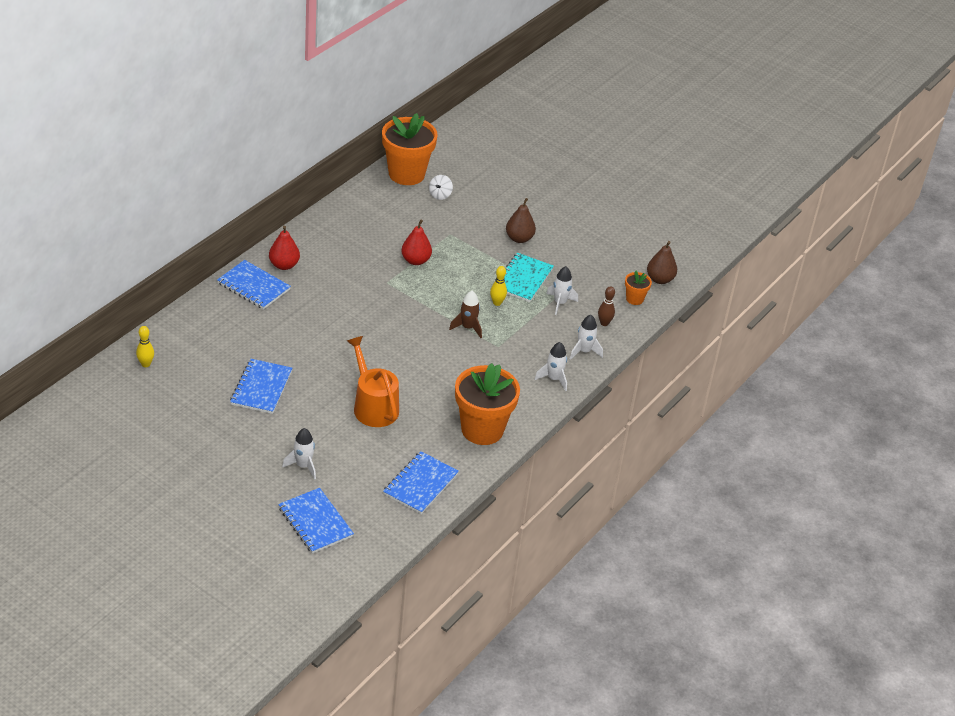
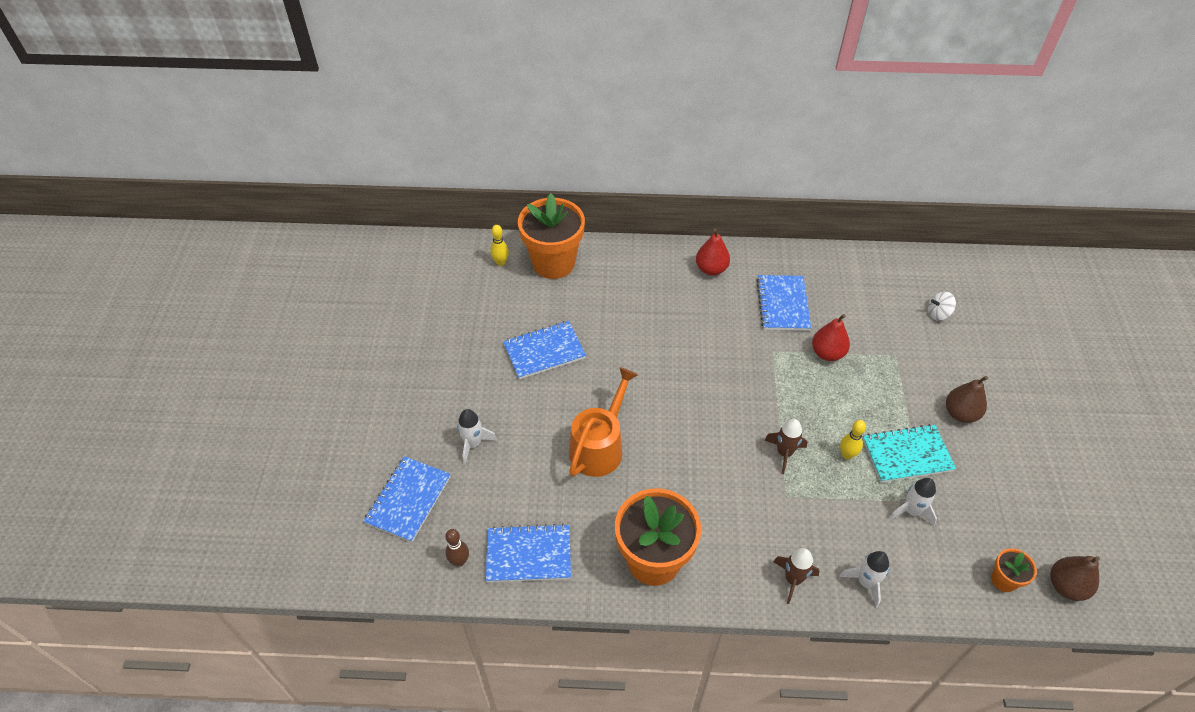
camera: 60 degrees right, 10 degrees up
(253, 286) = (663, 267): blue notebook -> blue notebook (783, 304)
(406, 174) = (932, 272): orange flower pot -> orange flower pot (553, 263)
(553, 379) = (793, 579): white rocket -> brown rocket
(604, 323) = (930, 574): brown bowling pin -> brown bowling pin (459, 561)

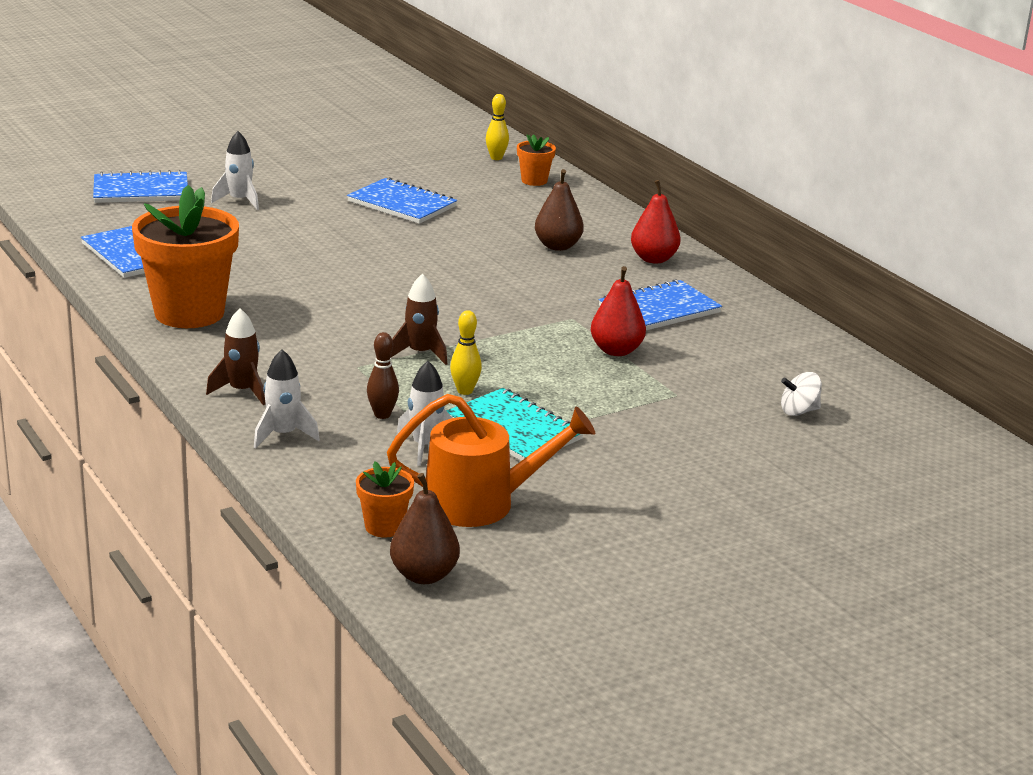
camera: 55 degrees right, 25 degrees down
(459, 561) = (94, 227): brown bowling pin -> brown bowling pin (382, 415)
(553, 263) = (534, 181): orange flower pot -> orange flower pot, size x0.45
(599, 447) = (307, 257): orange watering can -> orange watering can (481, 503)
(938, 313) = (799, 411): white spinning top -> white spinning top turned 60 degrees counterclockwise
(960, 413) = (634, 455): brown pear -> brown pear (557, 246)

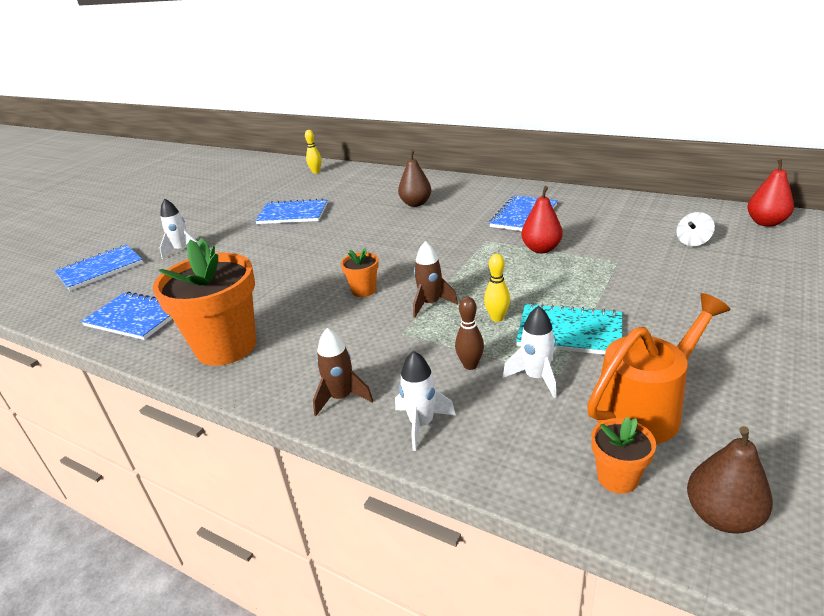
camera: 25 degrees left, 5 degrees up
(534, 181) = (353, 176): orange flower pot -> orange flower pot (364, 290)
(653, 259) = (476, 191): red pear -> red pear (766, 222)

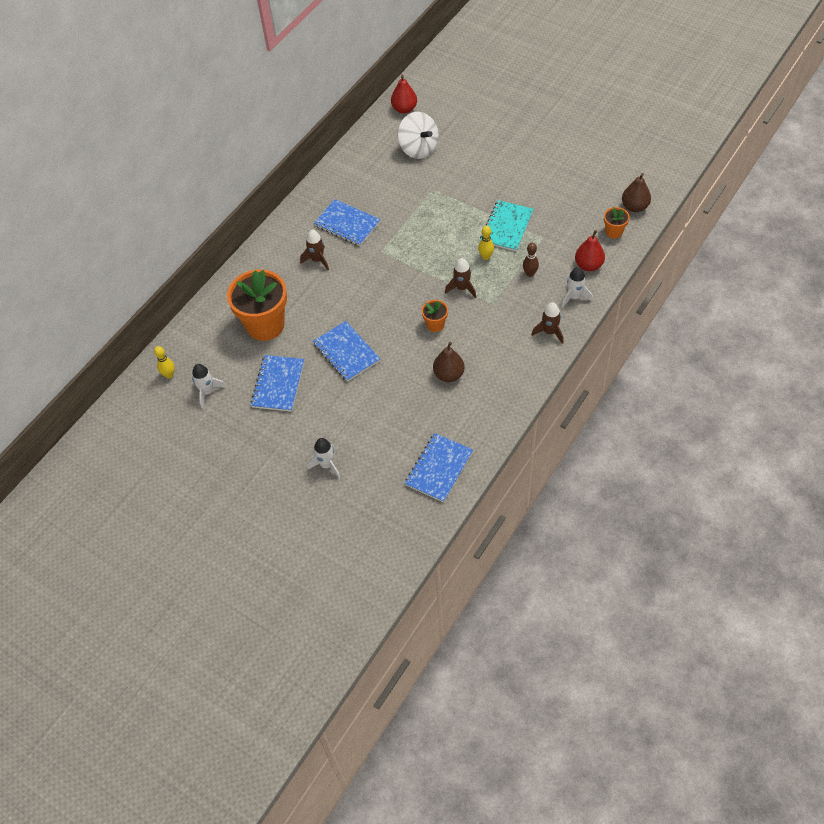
camera: 85 degrees left, 25 degrees up
(100, 269) = (345, 526): blue notebook -> blue notebook (346, 352)
(226, 347) = (489, 398): orange flower pot -> orange flower pot (265, 325)
(416, 203) = (294, 291): brown pear -> brown pear (449, 374)
(462, 208) = (317, 260): none -> brown rocket
(536, 377) = (544, 247): white rocket -> white rocket (207, 392)
(541, 249) = (405, 223): red pear -> red pear (588, 265)
(644, 408) = (572, 212): orange watering can -> none
(693, 241) = (418, 148): white spinning top -> white spinning top, size x1.96

